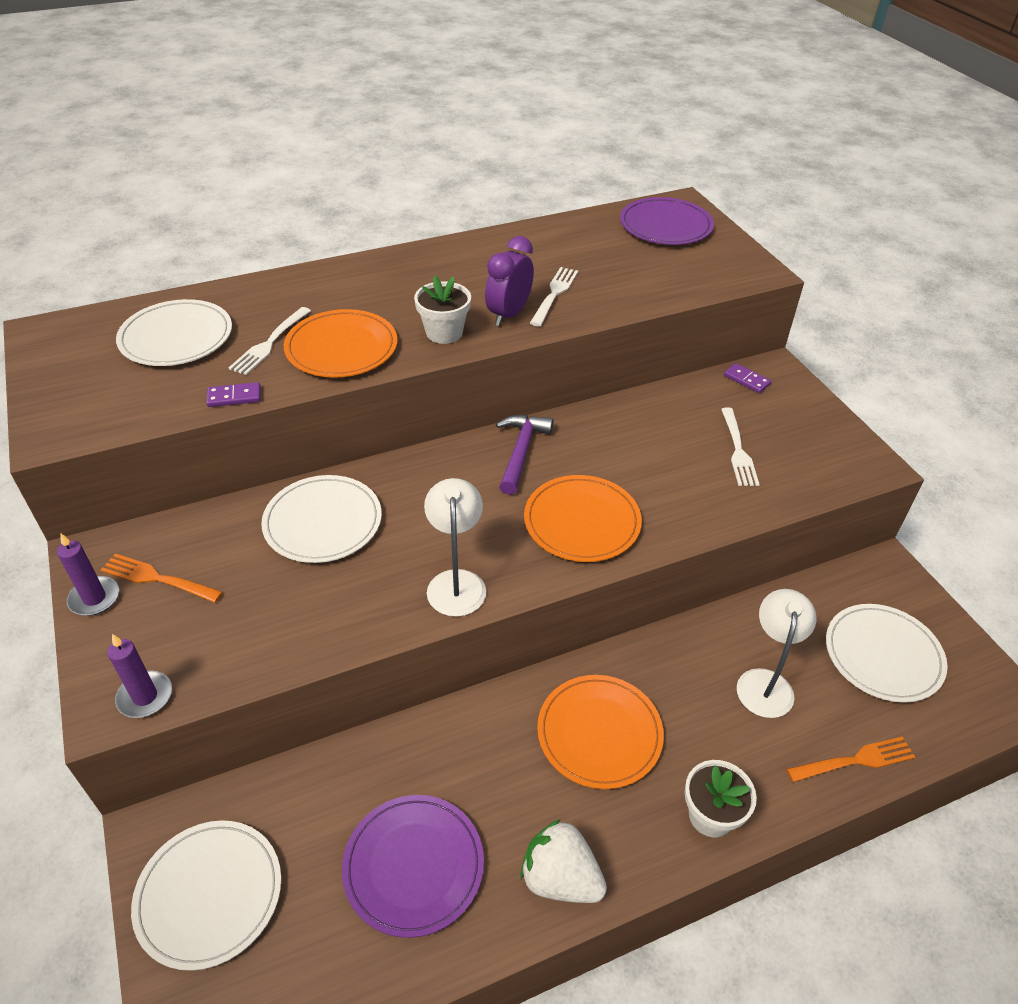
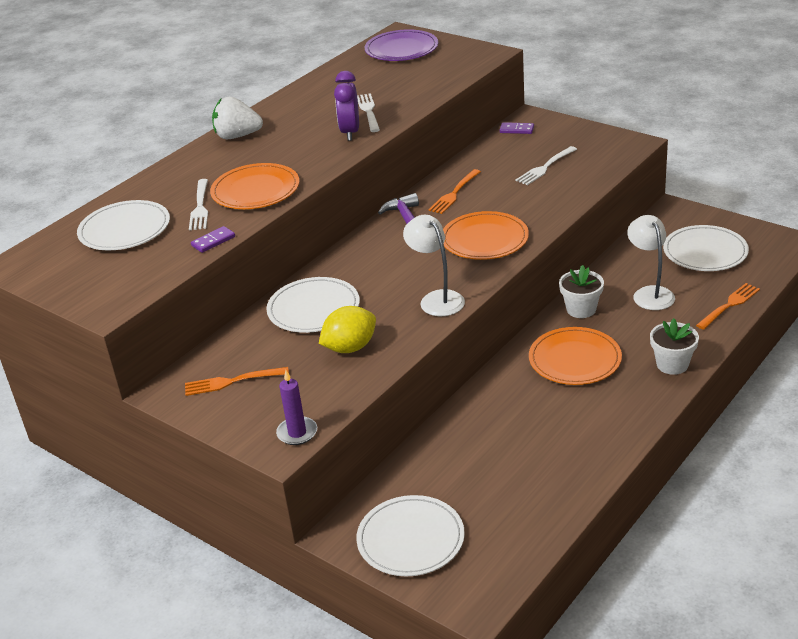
camera: 25 degrees left, 10 degrees down
(94, 598) = (199, 409): purple candle -> none
(307, 601) = (350, 347): none -> yellow lemon
(413, 866) = (523, 466): purple plate -> none
(444, 332) = (317, 157): white flower pot -> white flower pot (581, 309)
(560, 878) = (614, 430): white strawberry -> white strawberry (237, 136)
(604, 436) = (454, 193): none -> orange fork
(737, 449) = (545, 167): white fork -> white fork turned 75 degrees clockwise

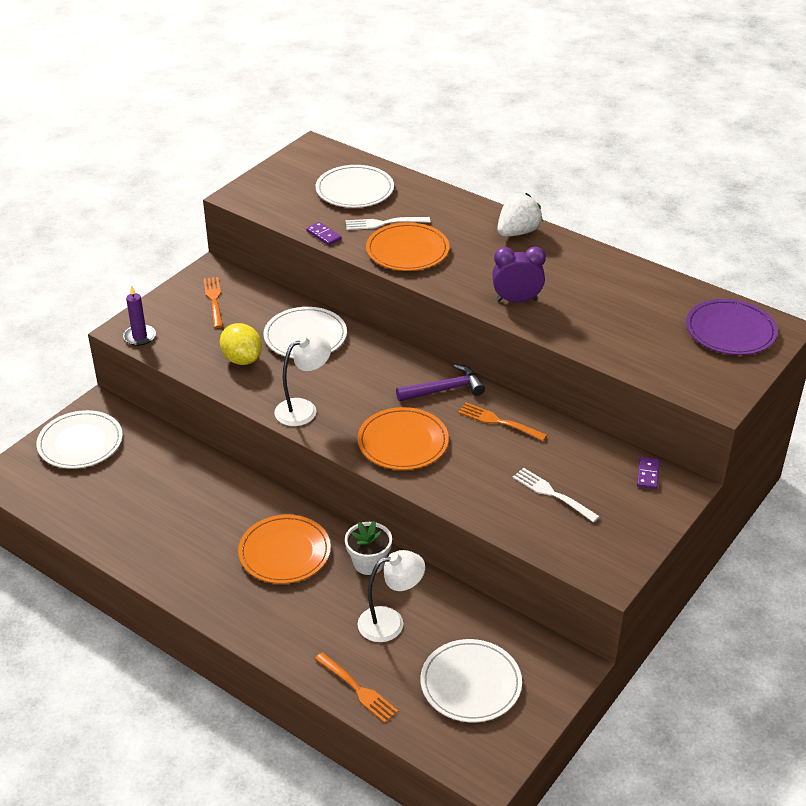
camera: 85 degrees right, 5 degrees up
(237, 136) = (517, 232): white strawberry -> white strawberry turned 45 degrees clockwise
(369, 111) = (564, 311): white fork -> none
(672, 364) = (261, 625): white flower pot -> none

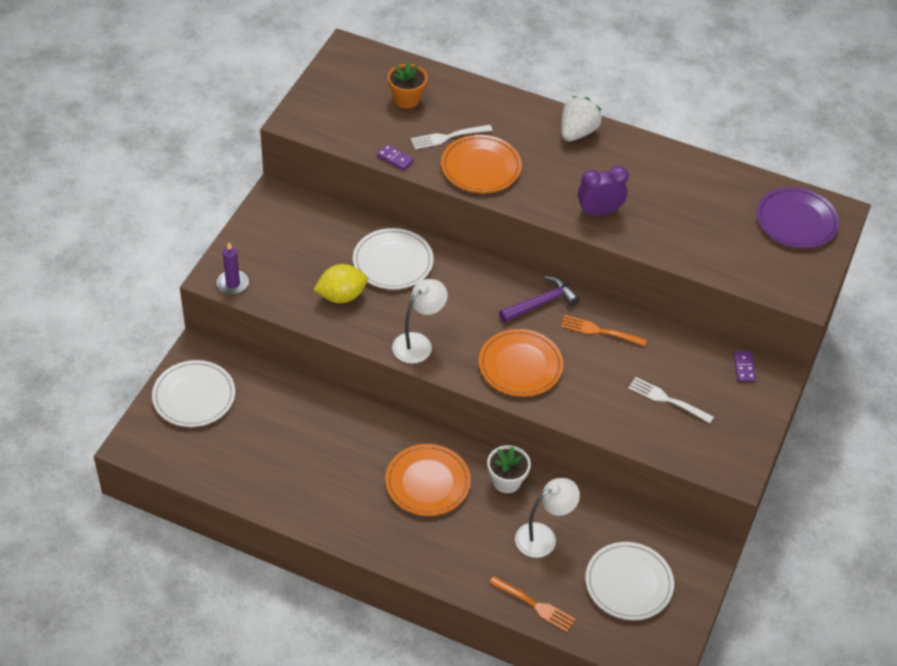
camera: 15 degrees left, 10 degrees up
(214, 300) = (290, 232): orange fork -> none
(242, 359) = (341, 296): yellow lemon -> yellow lemon turned 60 degrees counterclockwise
(354, 190) = (406, 99): white plate -> orange flower pot

